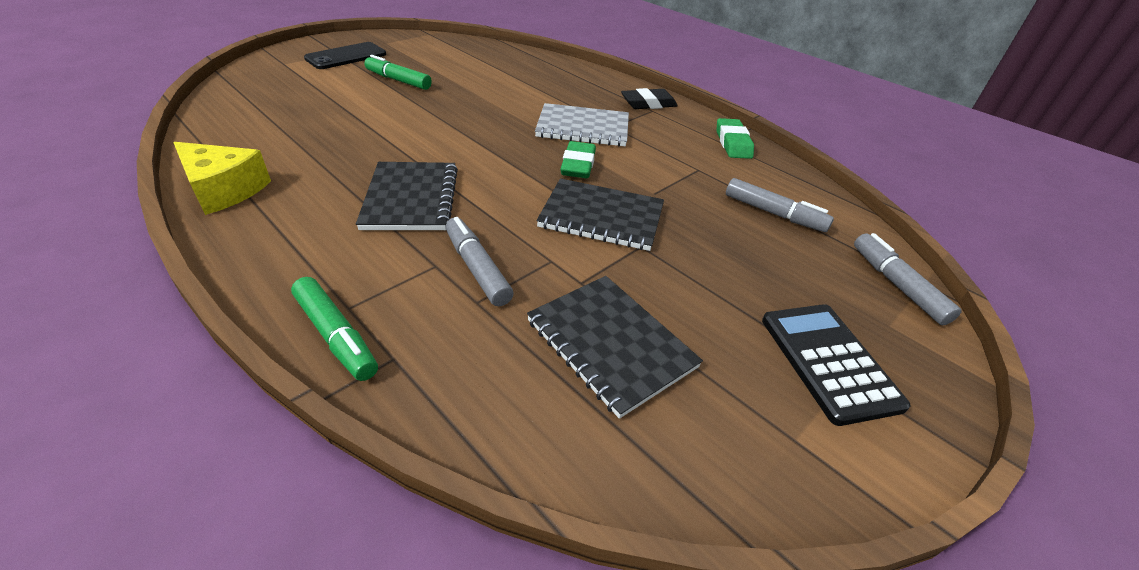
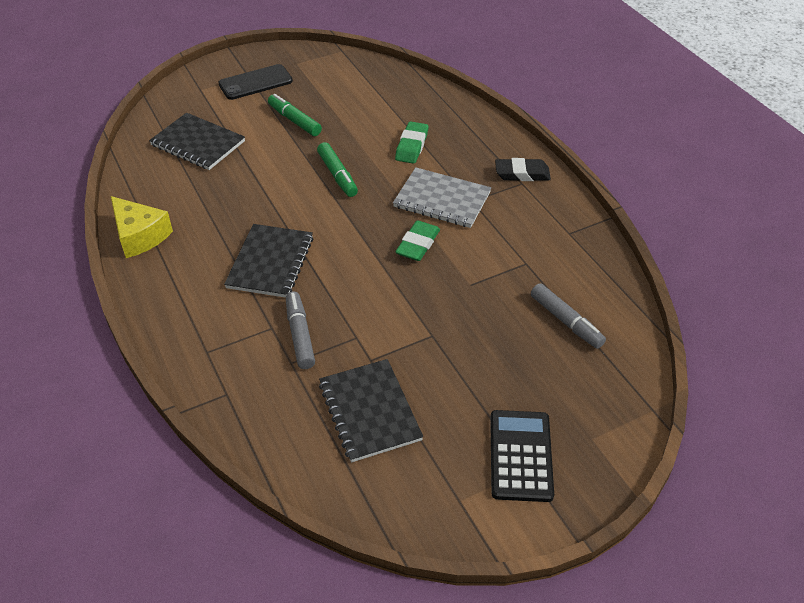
camera: 20 degrees right, 5 degrees up
(336, 335) = (195, 371): green marker -> green marker (337, 175)
(601, 217) = (413, 303): black notebook -> black notebook (198, 143)
(733, 143) = (579, 235): green eraser -> green eraser (412, 146)
(897, 285) = (626, 407): grey marker -> none

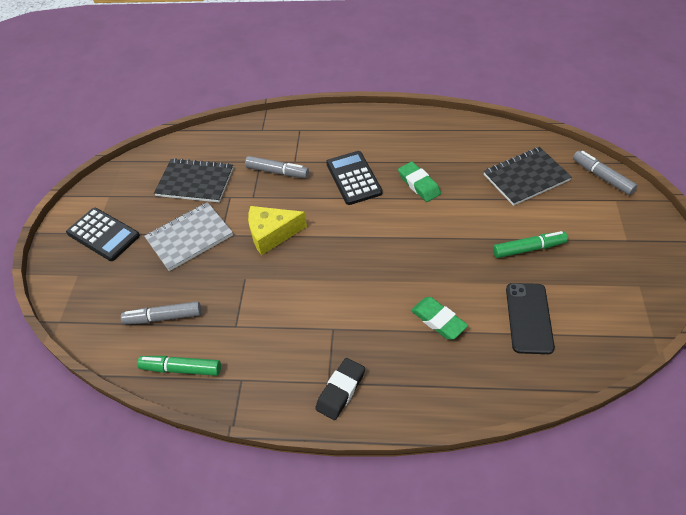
camera: 125 degrees right, 5 degrees up
(139, 236) = (428, 124): yellow cheese -> yellow cheese (272, 234)
(171, 101) = (602, 177): none -> grey marker
(255, 83) = (611, 241): black phone -> black phone (528, 318)
(270, 262) = (353, 178): black notebook -> black calculator
(337, 175) = (428, 249): green marker -> green marker (181, 369)
(418, 244) = (309, 266): green eraser -> green eraser (419, 184)
(442, 200) = (348, 307): grey notebook -> grey notebook (189, 237)

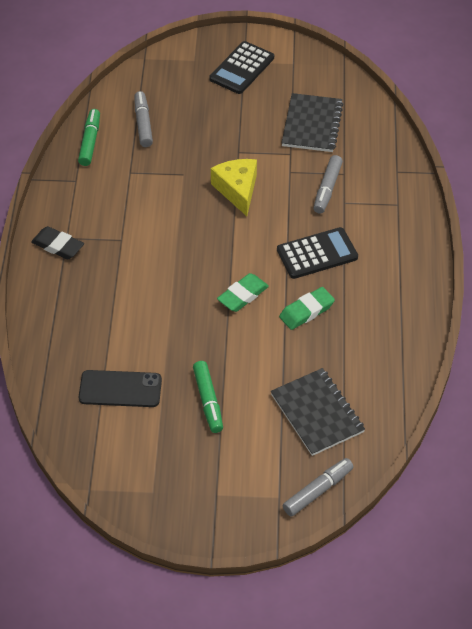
camera: 85 degrees right, 0 degrees up
(189, 237) = (236, 129): grey notebook -> none
(438, 320) = (123, 317): green eraser -> green eraser (242, 295)

